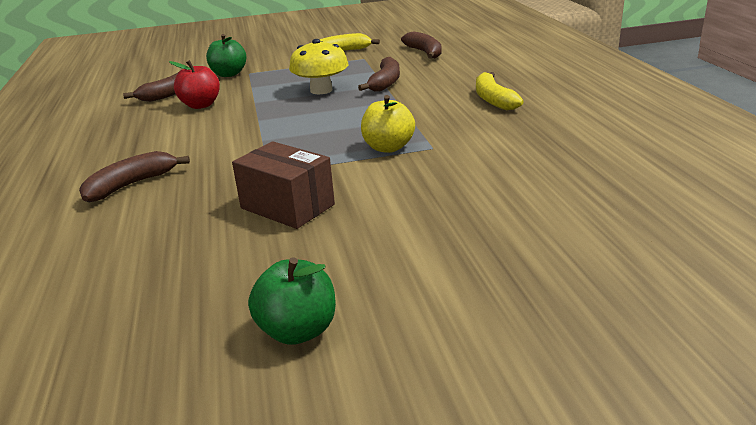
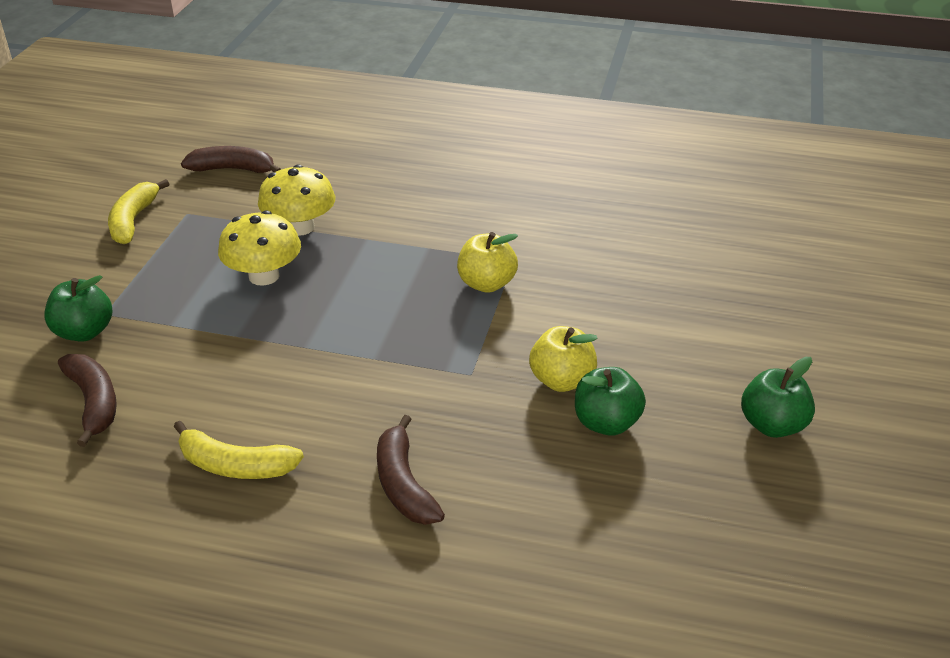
camera: 65 degrees left, 10 degrees up
(201, 105) = (188, 382): red apple -> none
(243, 239) = (606, 423): none -> green apple
(287, 206) = (562, 380): brown box -> yellow apple
(385, 83) = (300, 227): brown banana -> yellow mushroom
(493, 99) = (436, 187): yellow banana -> yellow banana (235, 465)

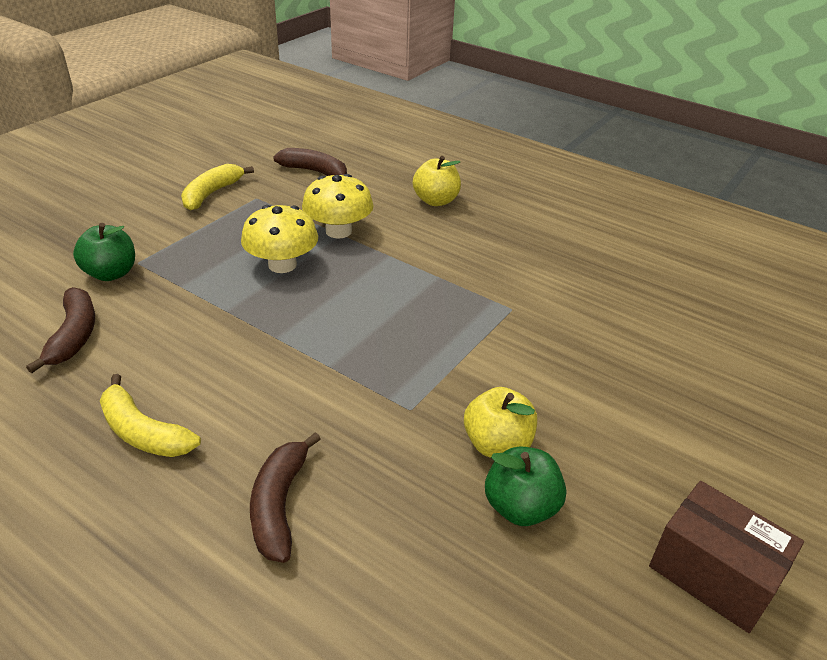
camera: 20 degrees right, 0 degrees up
(486, 284) = (474, 324): yellow apple -> yellow apple (436, 201)
(772, 425) = (712, 574): green apple -> brown box

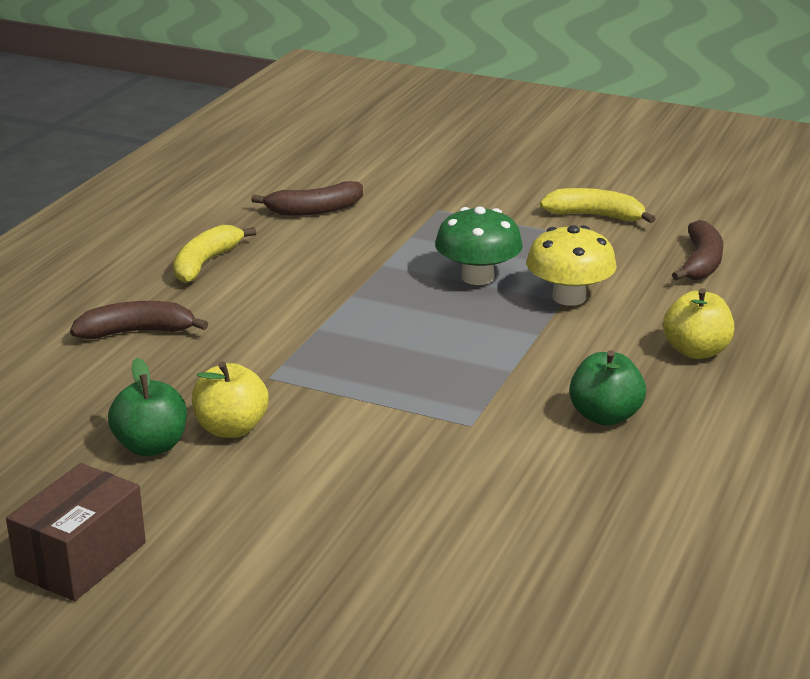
camera: 80 degrees right, 10 degrees down
(111, 273) = (413, 203): green apple -> green apple (605, 416)
(282, 265) = (477, 277): yellow mushroom -> green mushroom

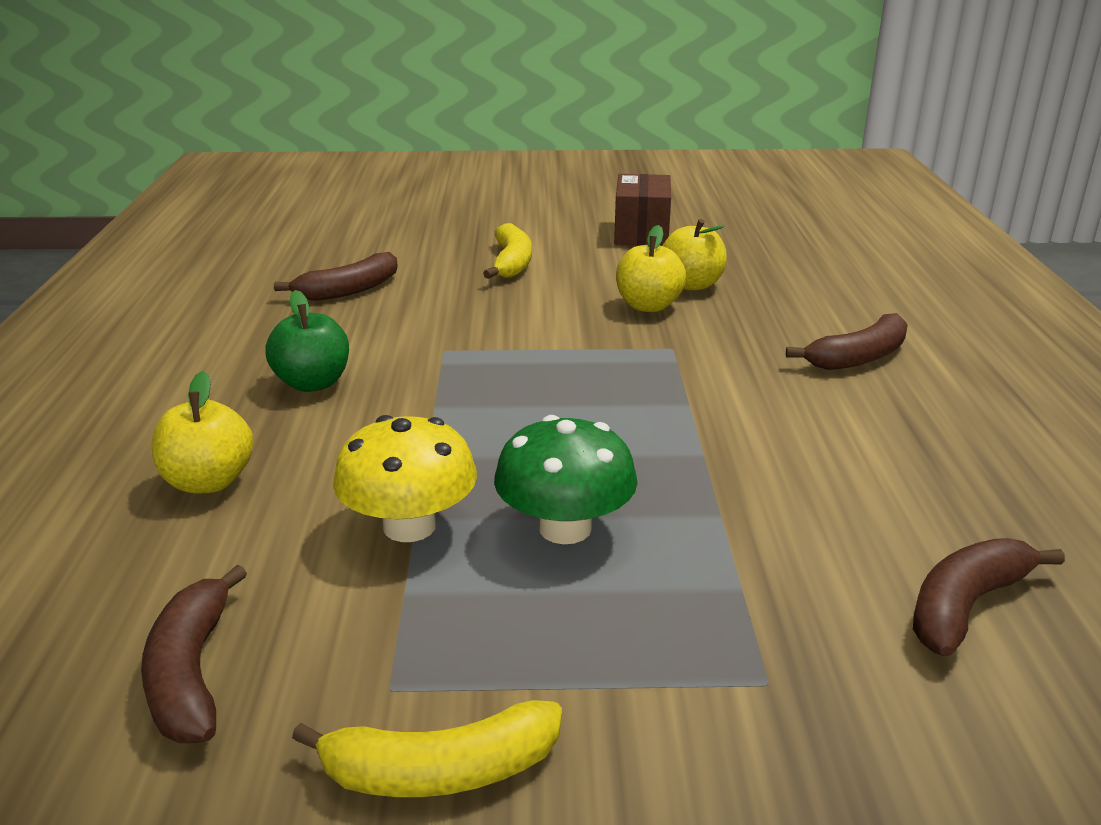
camera: 155 degrees right, 0 degrees up
(151, 446) = (691, 285): green apple -> yellow apple
(205, 263) = (940, 453): yellow banana -> yellow banana (511, 263)
(530, 540) = (349, 290): none -> brown banana

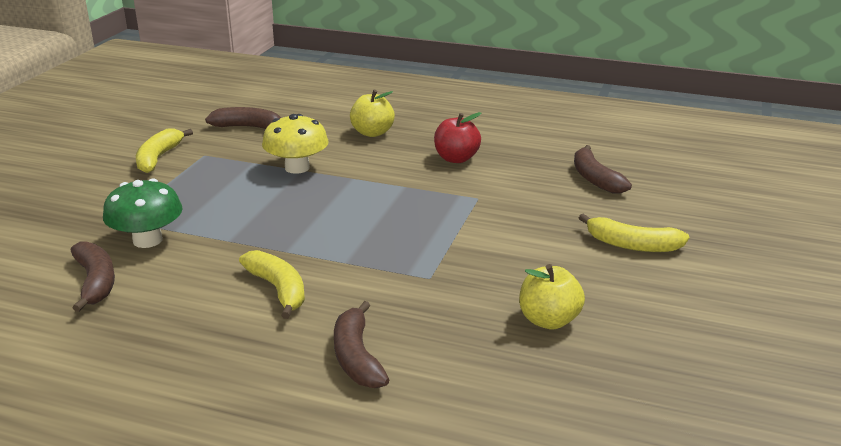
camera: 110 degrees right, 0 degrees up
(312, 383) = (456, 158): green apple -> red apple
(565, 528) = (260, 200): green mushroom -> green mushroom (147, 240)
(641, 232) = (704, 330): brown box -> none
(648, 306) = (511, 286): yellow apple -> none
(798, 433) = (278, 289): none -> yellow banana

